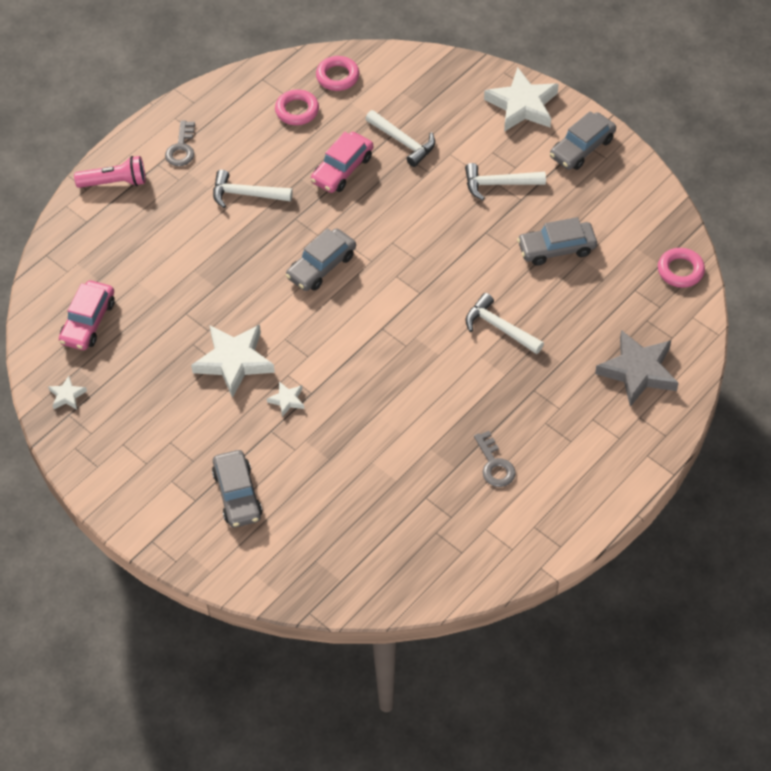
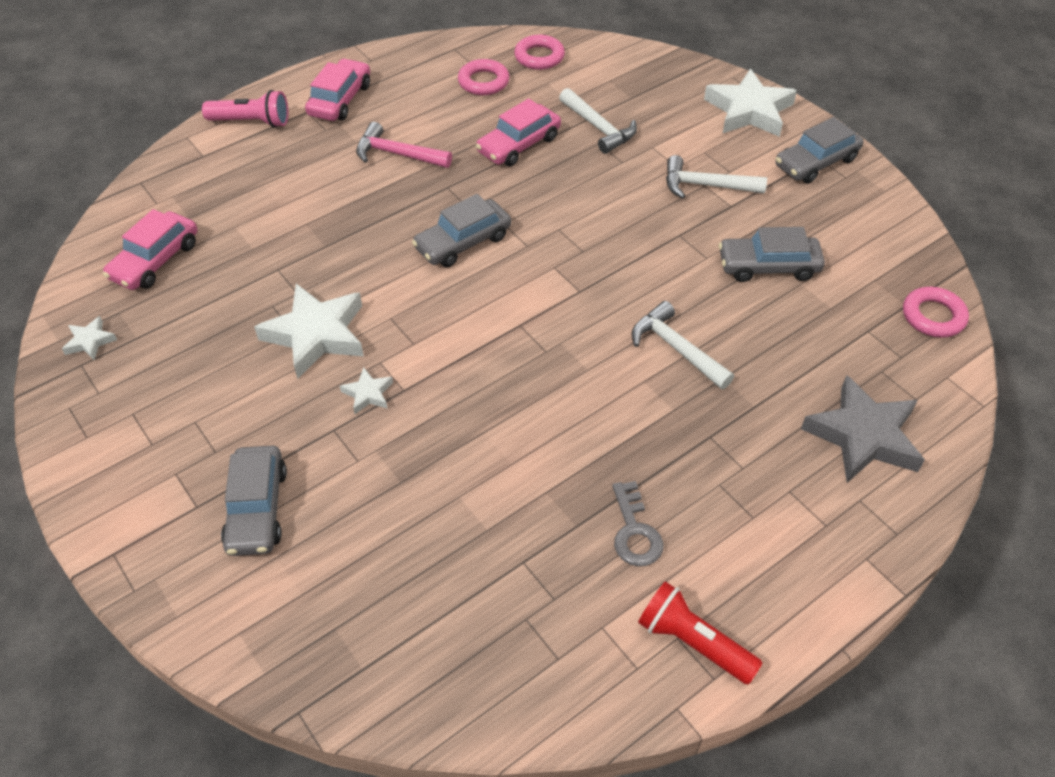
camera: 10 degrees right, 5 degrees down
(181, 148) = (340, 100): grey key -> pink car
(246, 194) = (397, 154): white hammer -> pink hammer
(544, 527) = (693, 642): none -> red flashlight

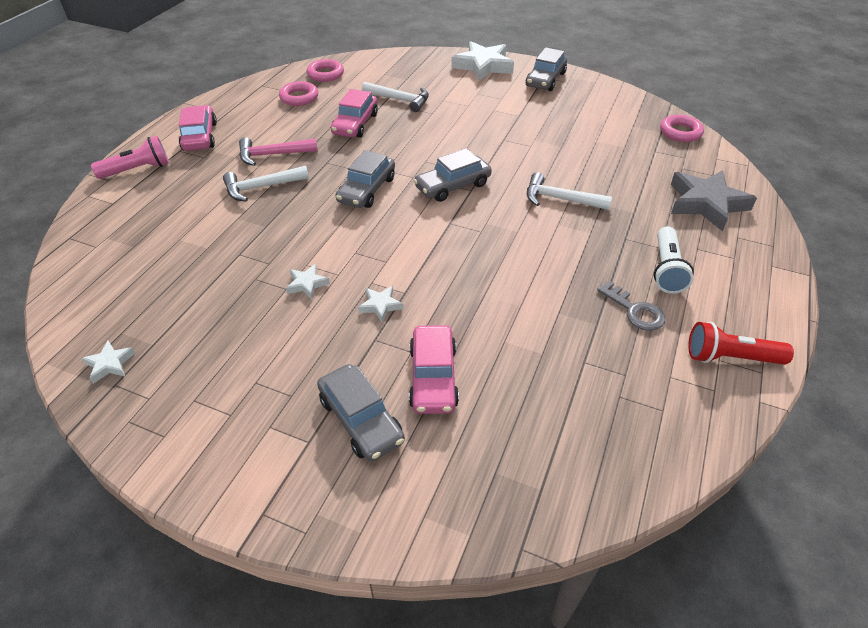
camera: 30 degrees left, 5 degrees down
(155, 260) = (126, 285): pink car -> pink car (433, 377)
(316, 335) = (307, 284): white star -> white star, size x0.46
(705, 185) = (494, 110): white hammer -> white hammer (261, 187)
(722, 499) = (666, 269): none -> white flashlight
(768, 266) = (570, 138): grey car -> grey car (452, 186)

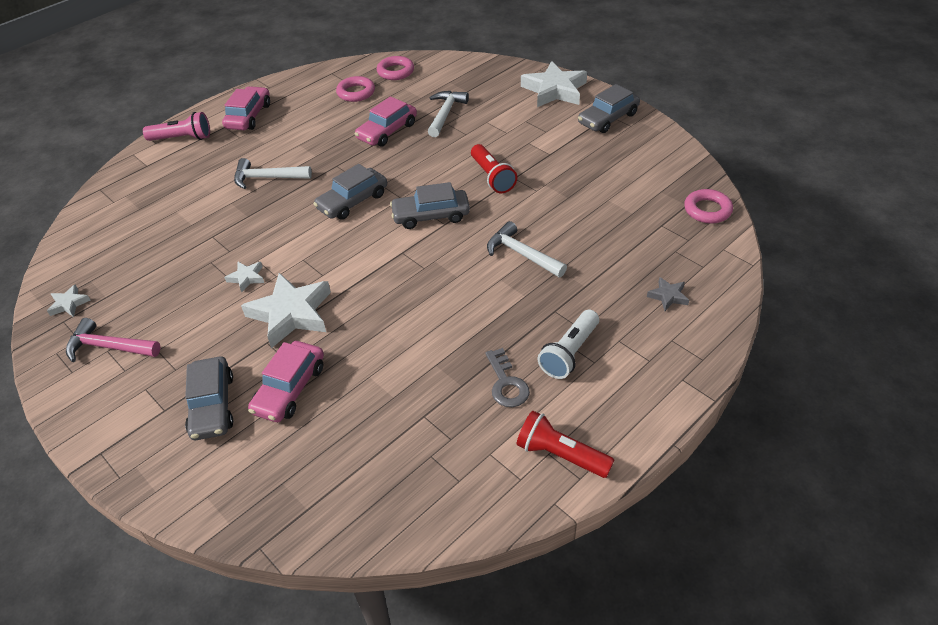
camera: 25 degrees right, 0 degrees up
(272, 155) = (296, 148): pink hammer -> pink hammer (108, 347)
(380, 305) = (291, 314): white star -> white star, size x2.16
(400, 100) = (445, 114): white hammer -> white hammer turned 120 degrees counterclockwise
(483, 143) = (492, 177): none -> red flashlight
(706, 204) = (668, 296): grey star -> grey star, size x0.46

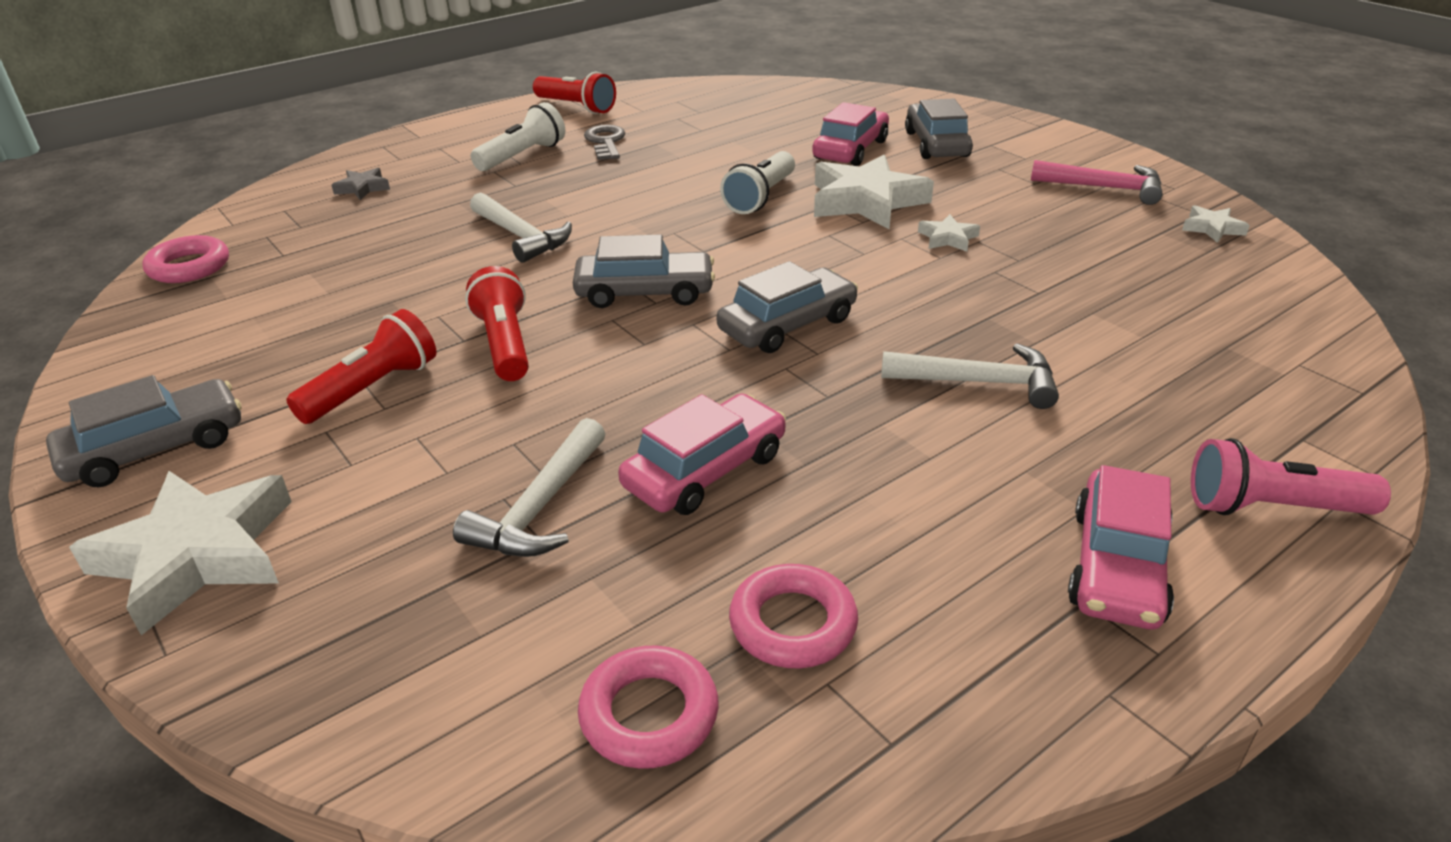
camera: 175 degrees left, 10 degrees down
(367, 311) = (761, 197): none -> white flashlight
(540, 150) = (372, 388): none -> red flashlight

